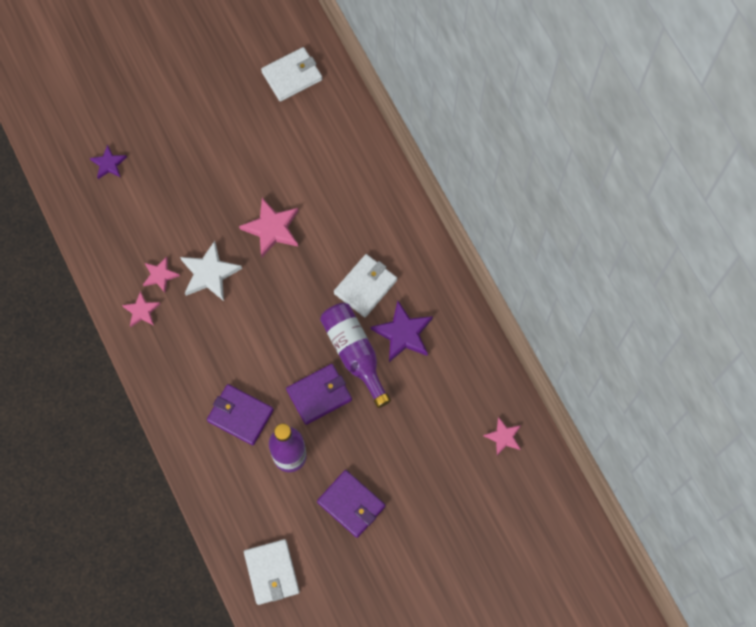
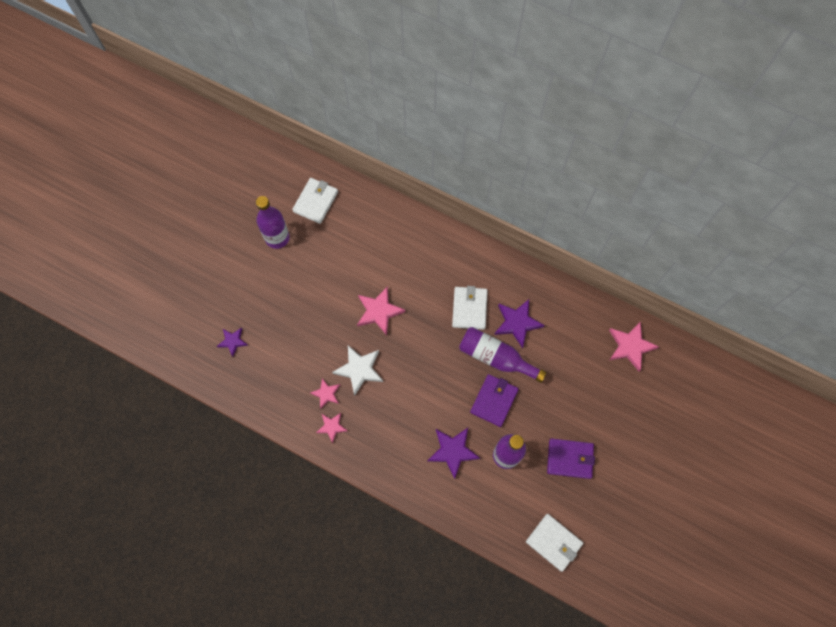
camera: 35 degrees left, 0 degrees up
(226, 88) = (277, 238): none -> purple bottle
(240, 415) = (452, 451): purple wallet -> purple star
(503, 437) = (630, 346): pink star -> pink star, size x1.66

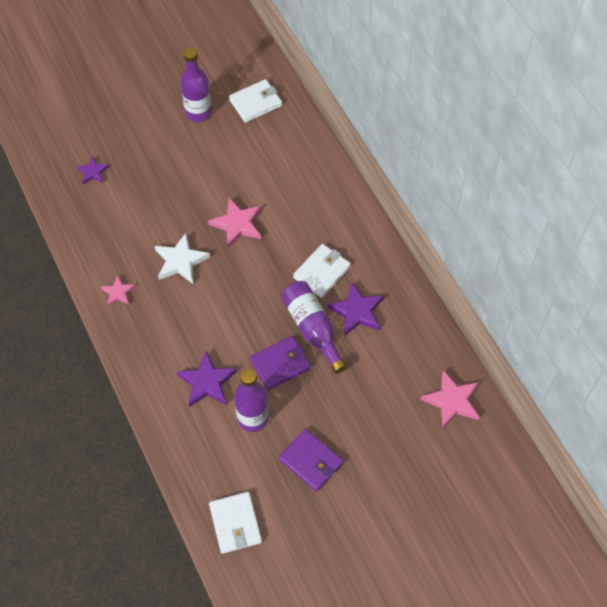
camera: 35 degrees right, 10 degrees down
(326, 394) = (136, 263): pink star -> none

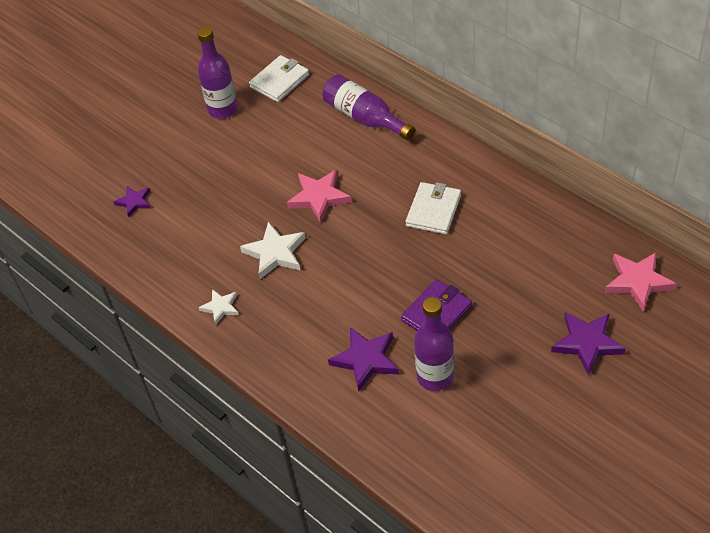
camera: 15 degrees left, 10 degrees down
(118, 292) = (220, 307): pink star -> white star
(235, 523) = (473, 490): white wallet -> none
(311, 461) = (521, 395): purple wallet -> none
(312, 328) = (453, 266): purple bottle -> purple bottle (365, 117)
(357, 311) = (491, 234): purple star -> purple star (587, 343)

